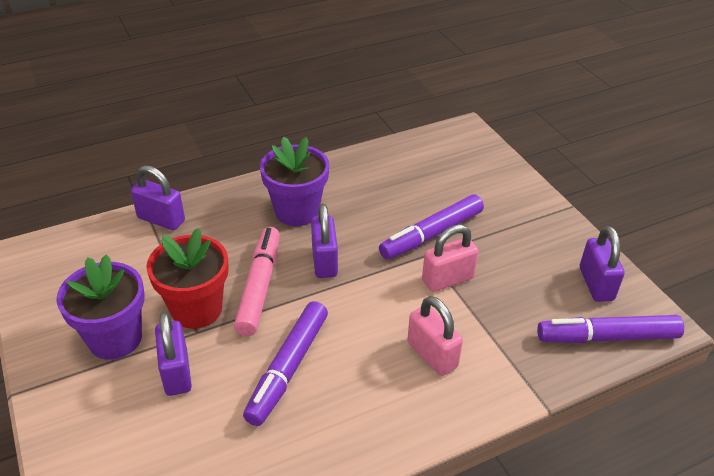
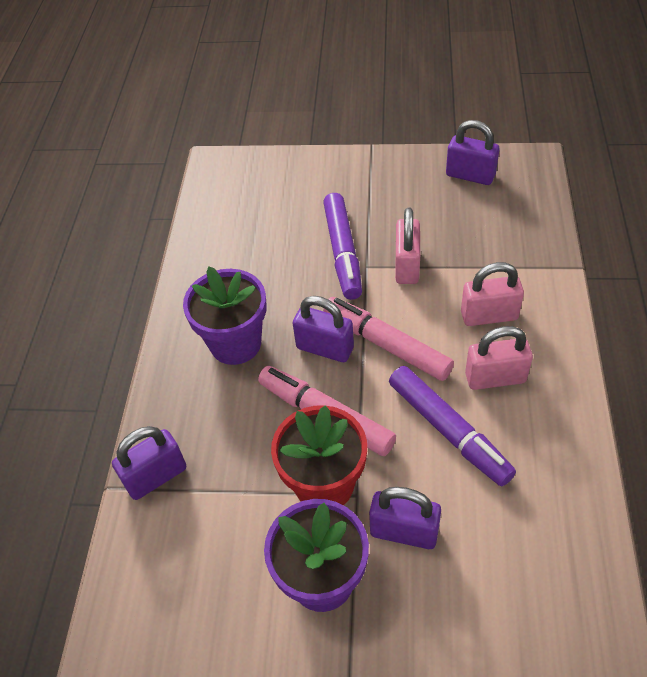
camera: 55 degrees left, 10 degrees up
(352, 297) = (386, 345): none -> pink marker
(364, 382) = (495, 377): none -> pink padlock
(607, 337) = (529, 197): purple marker -> none

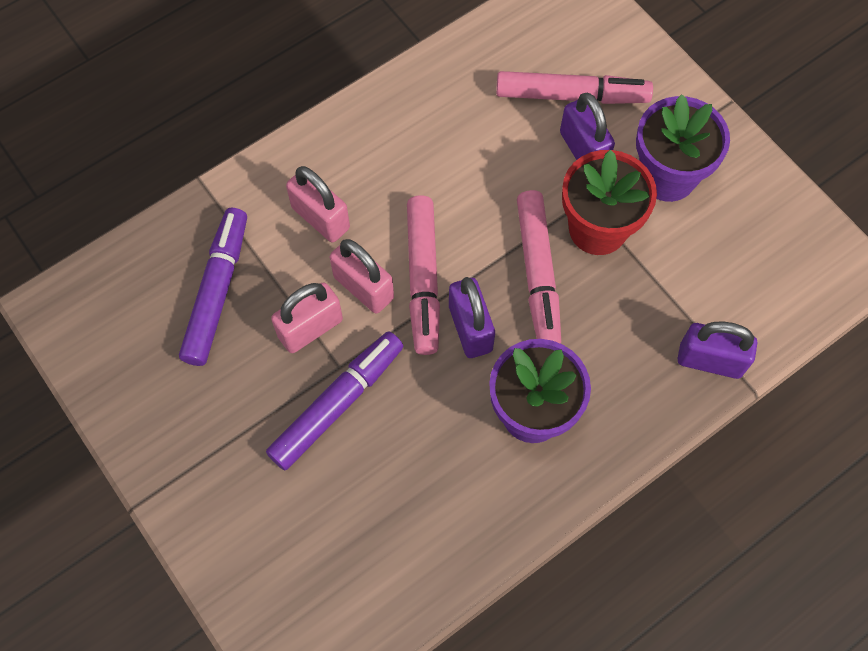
camera: 135 degrees left, 15 degrees up
(448, 430) = (470, 175): purple marker -> purple marker (217, 292)
(468, 566) = (571, 95): none -> pink marker
(470, 175) = (122, 356): purple padlock -> none
(495, 377) = (389, 173): pink padlock -> pink padlock (363, 288)

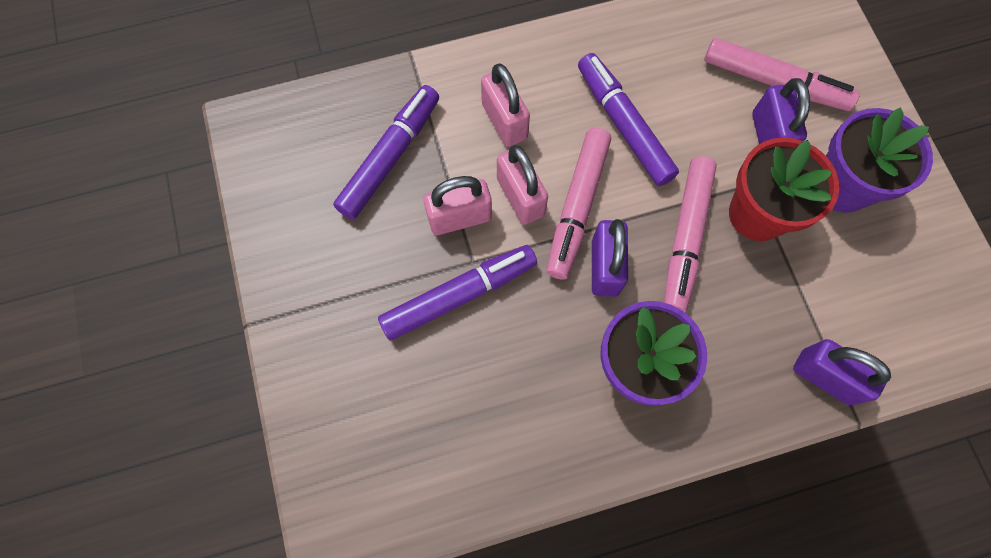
camera: 20 degrees right, 5 degrees up
(440, 184) = (623, 125): none -> purple marker

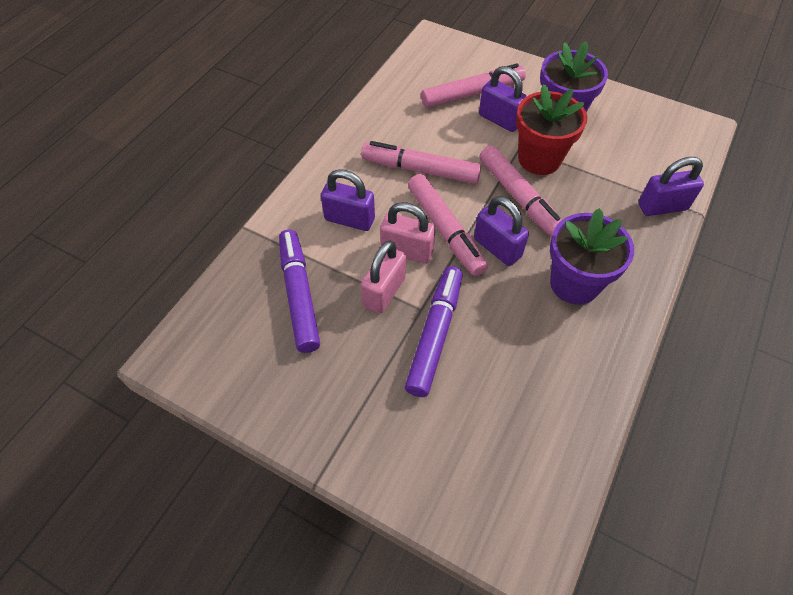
camera: 45 degrees left, 15 degrees down
(504, 121) = (349, 219): pink padlock -> purple padlock
(623, 125) = (421, 170): purple marker -> pink marker

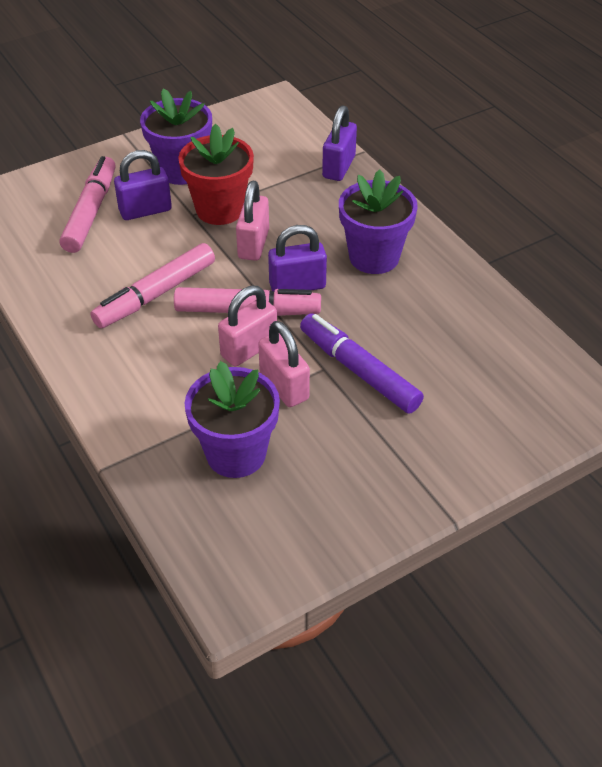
camera: 60 degrees left, 10 degrees down
(299, 295) = (236, 454): purple marker -> purple flower pot
(349, 219) = (171, 375): purple padlock -> none
(519, 198) = (253, 244): pink marker -> pink padlock

